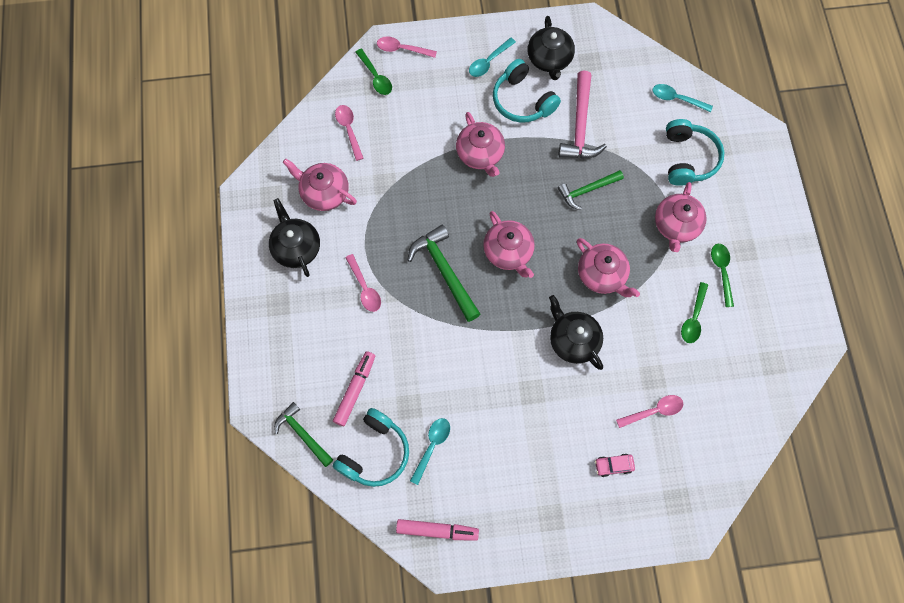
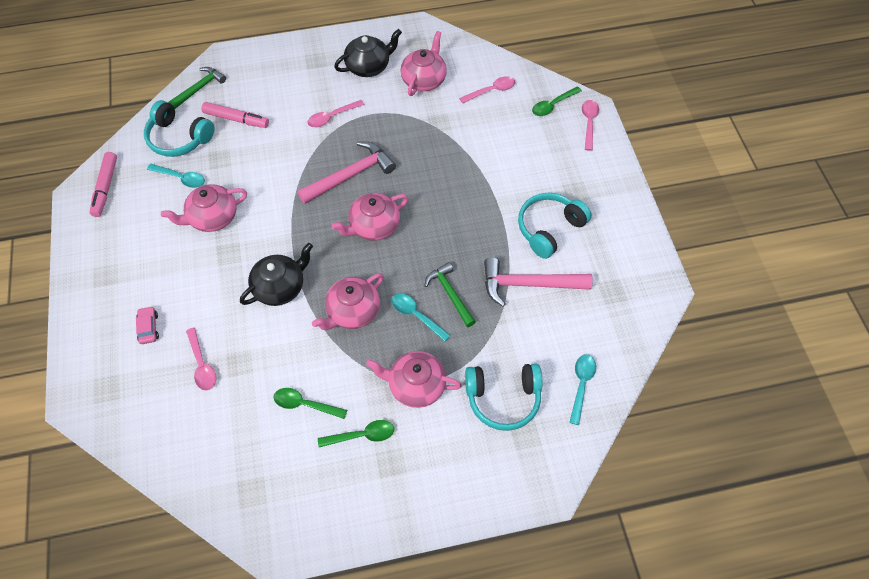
camera: 85 degrees right, 10 degrees down
(444, 271) = (351, 175): green hammer -> pink hammer
(480, 154) = (480, 195): pink teapot -> pink teapot (212, 217)
(489, 62) = (590, 196): turquoise spoon -> turquoise spoon (416, 315)
(549, 59) = (606, 251): black teapot -> none

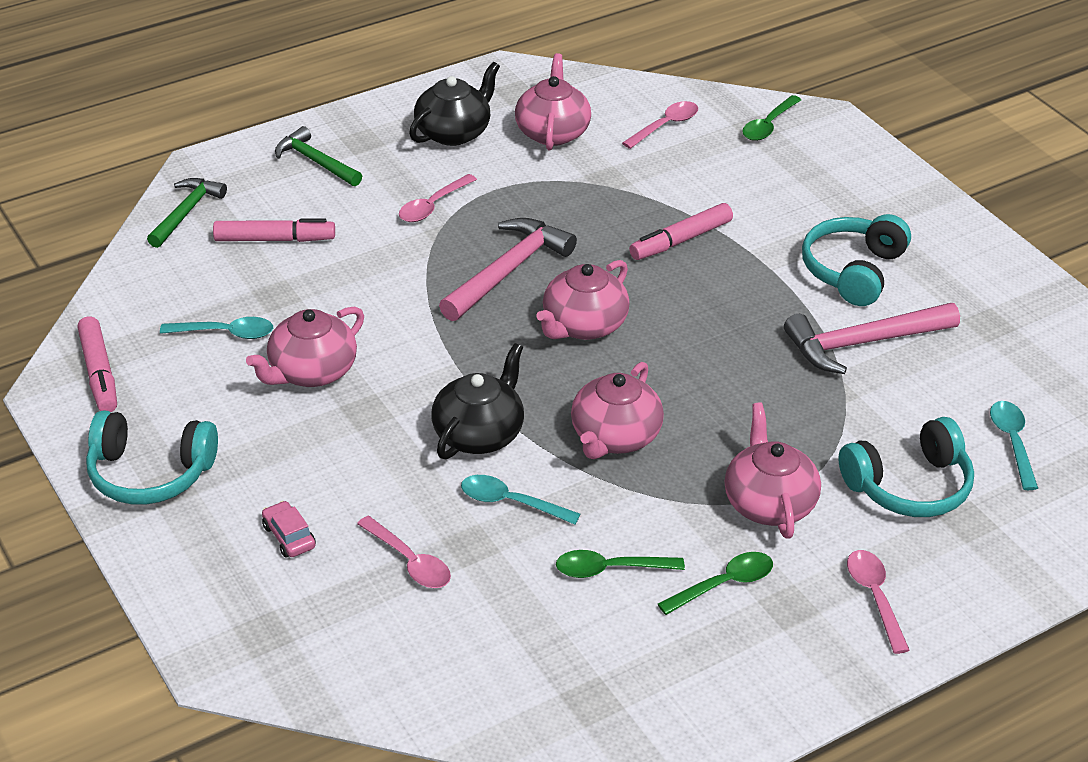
camera: 20 degrees left, 20 degrees down
(179, 138) = (190, 282): turquoise headphones -> turquoise headphones (150, 473)
(416, 315) = (717, 419): turquoise spoon -> turquoise spoon (510, 502)
(416, 385) = (769, 503): pink teapot -> pink teapot turned 90 degrees clockwise
(450, 294) = (753, 381): green hammer -> green hammer (315, 162)
(459, 178) = (680, 240): none -> pink marker
(589, 123) = (834, 136): pink spoon -> pink spoon (874, 597)

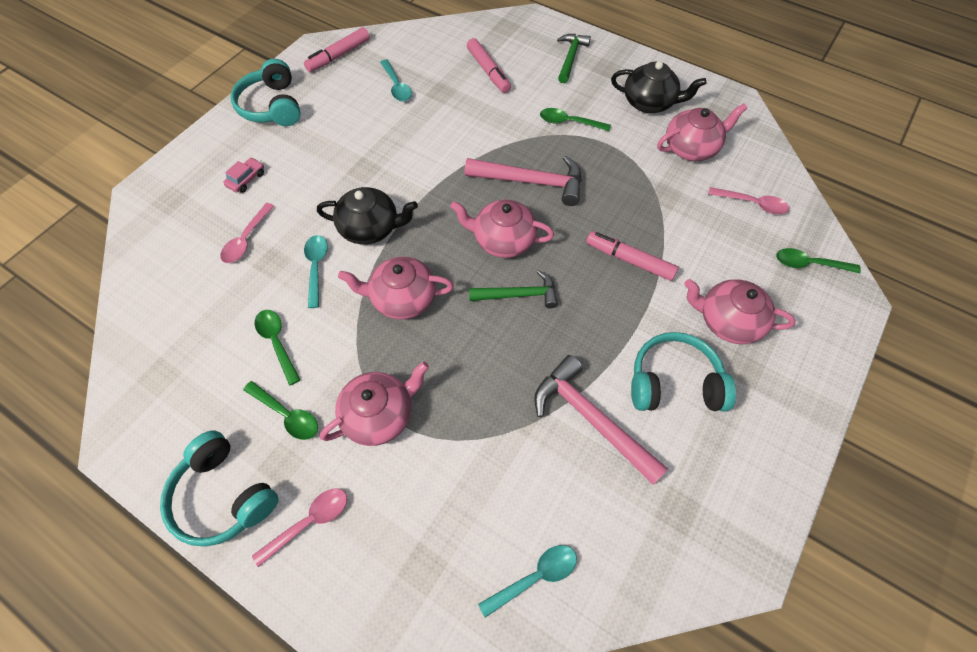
camera: 65 degrees right, 20 degrees up
(186, 212) = (487, 29): green hammer -> green hammer (518, 294)
(311, 371) = (384, 133): pink teapot -> pink teapot (727, 321)
(432, 206) = (569, 122): pink spoon -> green spoon
(909, 486) = (442, 508): turquoise headphones -> turquoise headphones (223, 496)

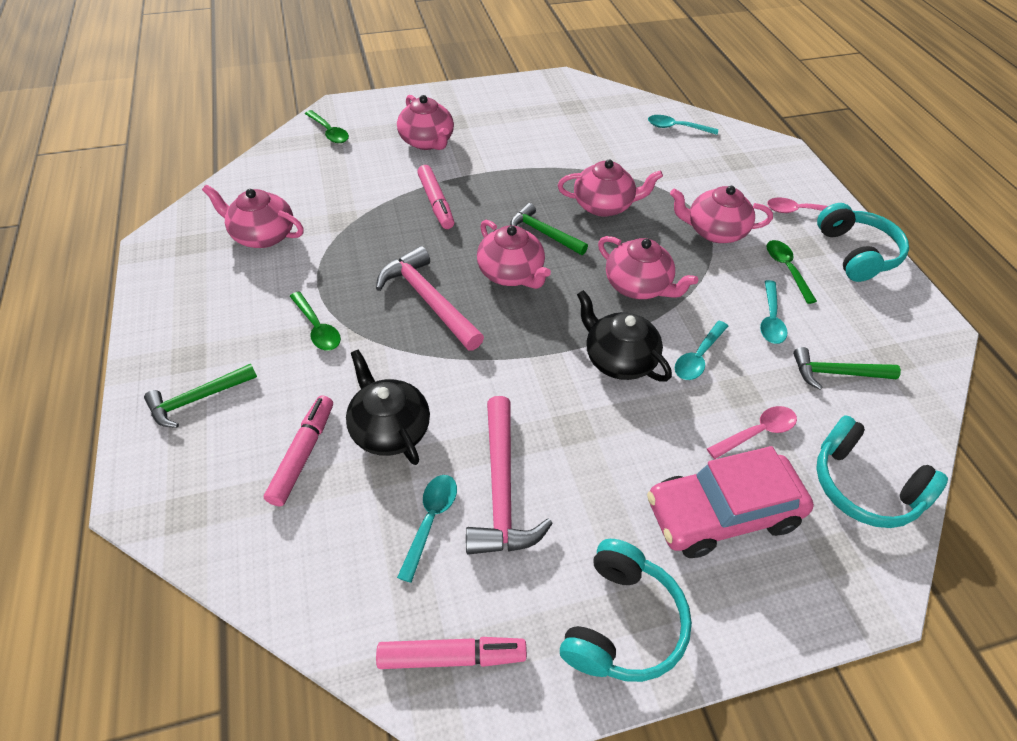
camera: 140 degrees left, 10 degrees down
(204, 326) = (836, 373): none -> green hammer
(246, 179) = (722, 513): pink car -> pink car, size x2.49
(277, 342) = (770, 319): green spoon -> turquoise spoon
(501, 367) = (604, 205): none -> pink teapot
(591, 419) = (575, 155): pink hammer -> pink hammer (501, 489)
(649, 103) = (221, 293): black teapot -> black teapot (390, 429)
(674, 382) = (503, 140): turquoise headphones -> turquoise headphones (863, 486)
(752, 204) = (296, 177): pink spoon -> none

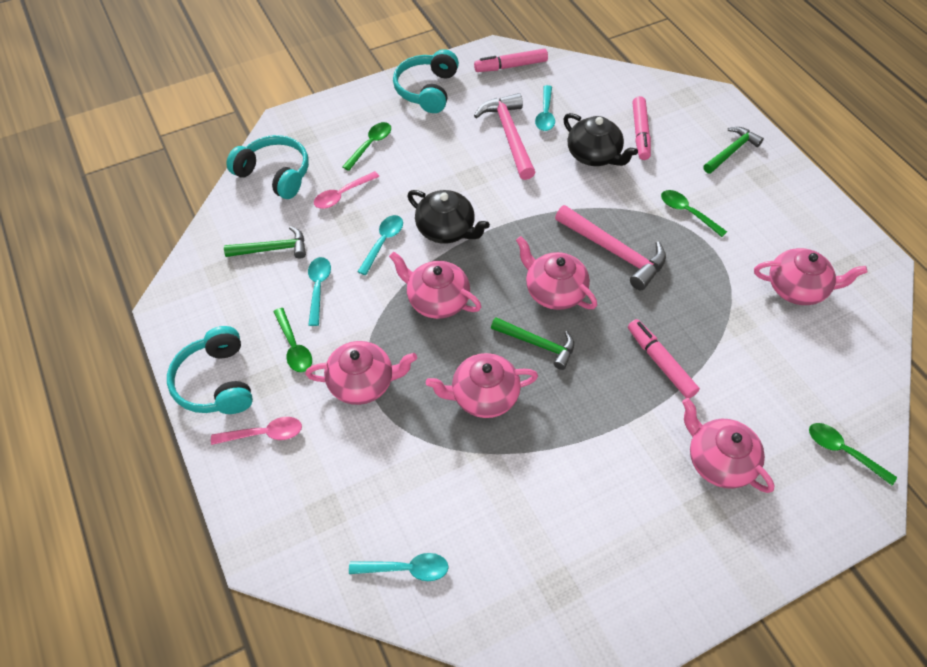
camera: 170 degrees right, 5 degrees up
(722, 513) = (370, 145): pink car -> green spoon

